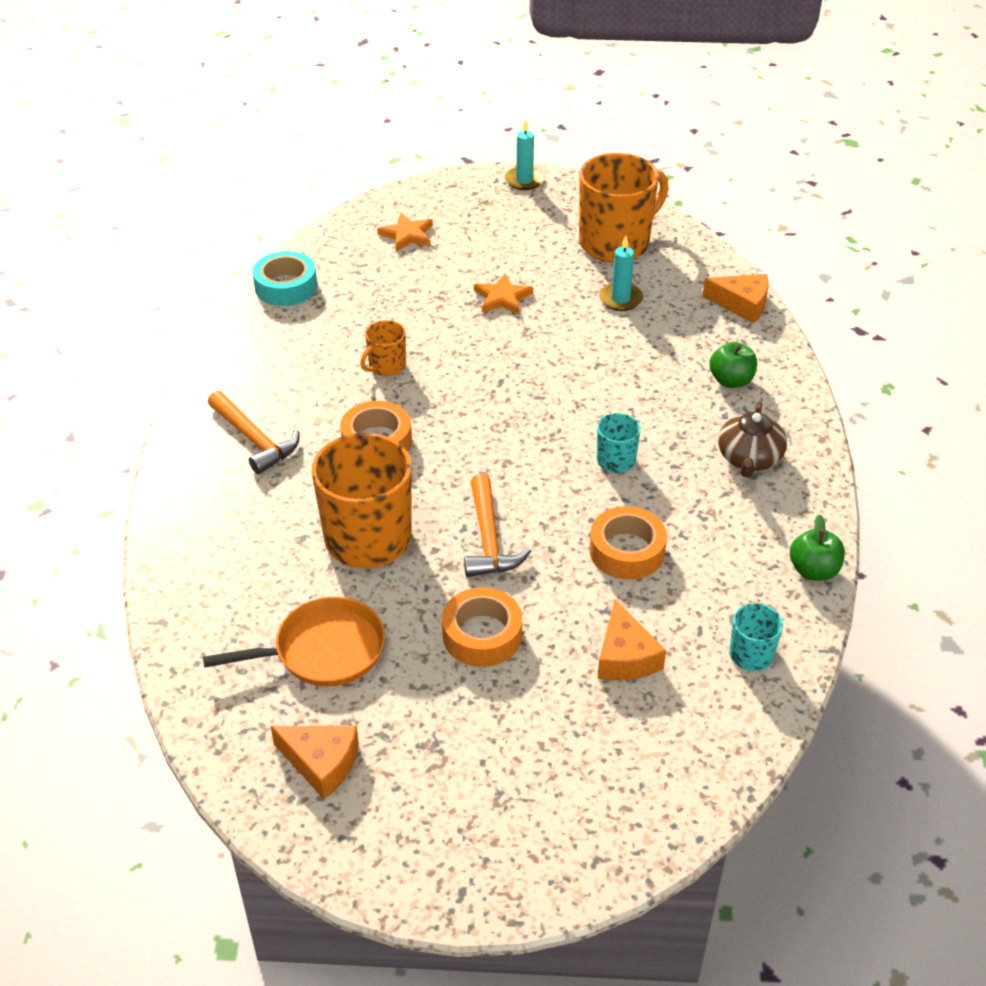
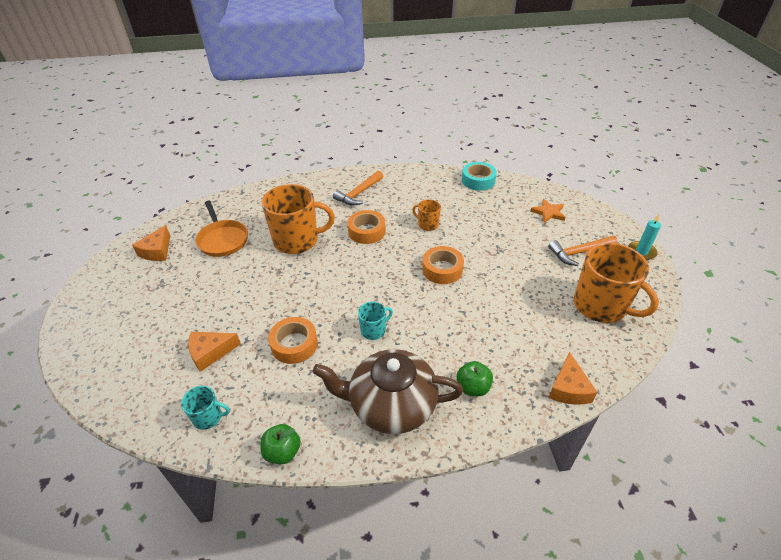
camera: 80 degrees right, 0 degrees up
(482, 635) = (229, 291): orange tape -> orange tape (442, 269)
(488, 539) = (299, 283): orange hammer -> orange hammer (579, 252)
(502, 298) = (509, 259): orange star -> none
(620, 299) = (537, 315): turquoise candle -> none
(749, 458) = (391, 404): brown teapot -> brown teapot, size x1.76

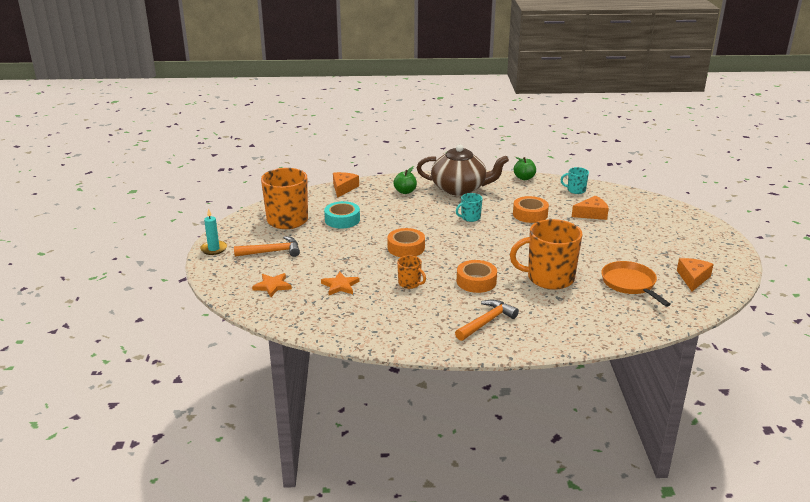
camera: 175 degrees left, 15 degrees down
(478, 180) = (331, 328): turquoise tape -> turquoise tape (342, 220)
(489, 217) = (340, 286): none -> orange star

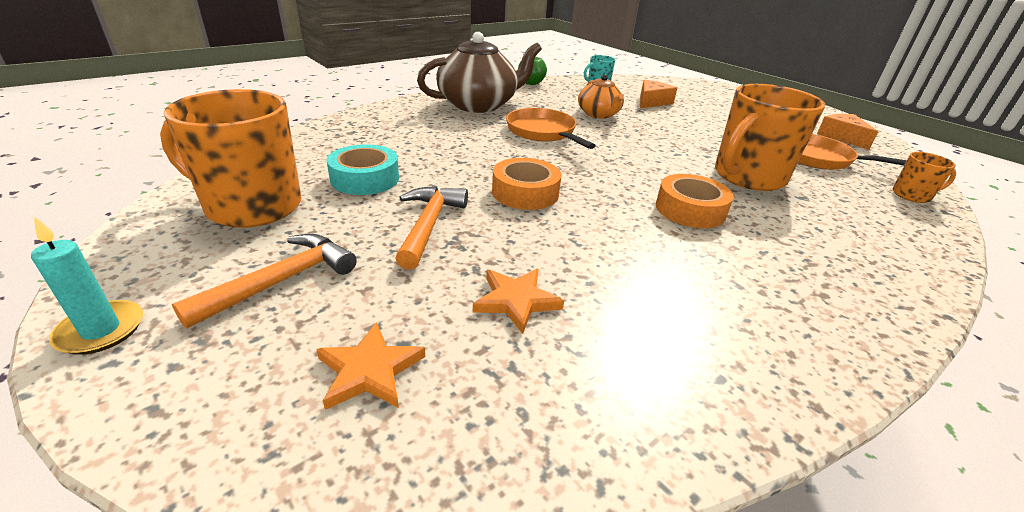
camera: 40 degrees left, 5 degrees up
(343, 188) = (311, 135): orange cheese -> none
(405, 191) = (413, 121): green apple -> none
(410, 283) = (618, 247): orange mug -> orange mug (912, 195)
(470, 217) = (543, 132): turquoise mug -> orange pan
(486, 322) = (813, 268): orange hammer -> orange hammer (429, 225)
(530, 214) = (599, 114): orange tape -> orange teapot

